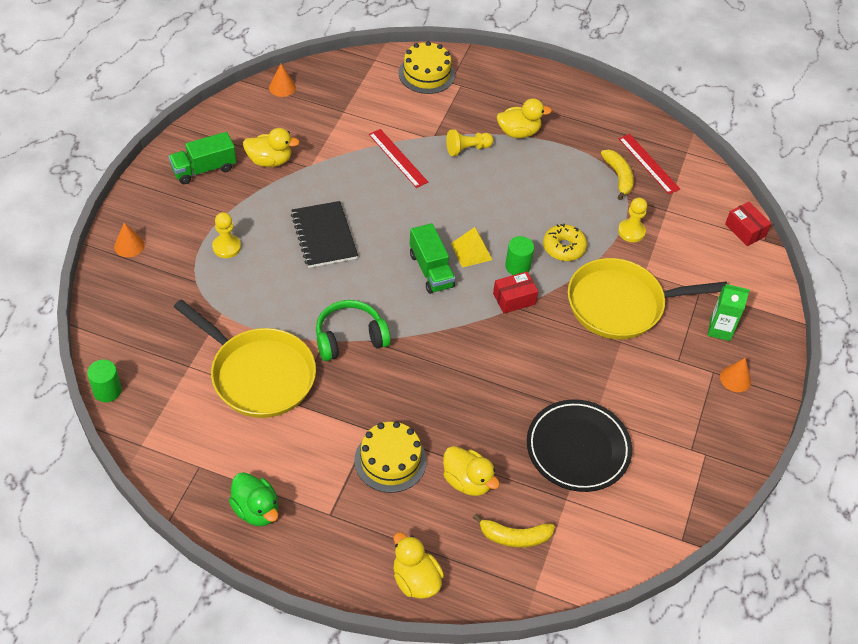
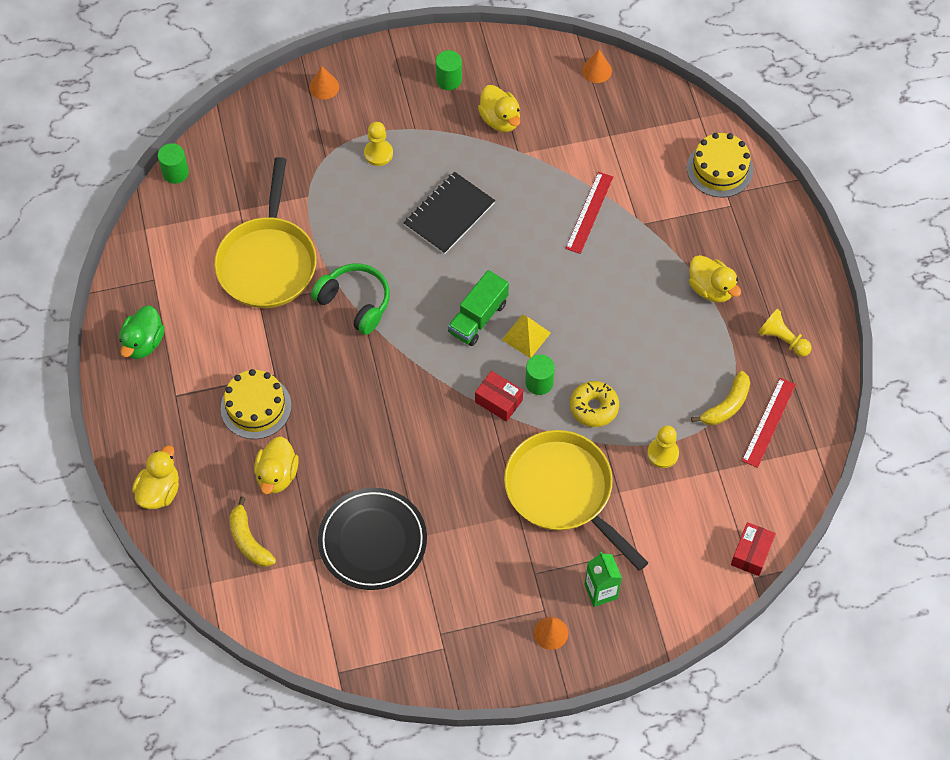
camera: 60 degrees right, 10 degrees up
(204, 169) = (449, 80): green truck -> green cylinder
(467, 149) = (650, 260): yellow pawn -> yellow pawn (782, 339)

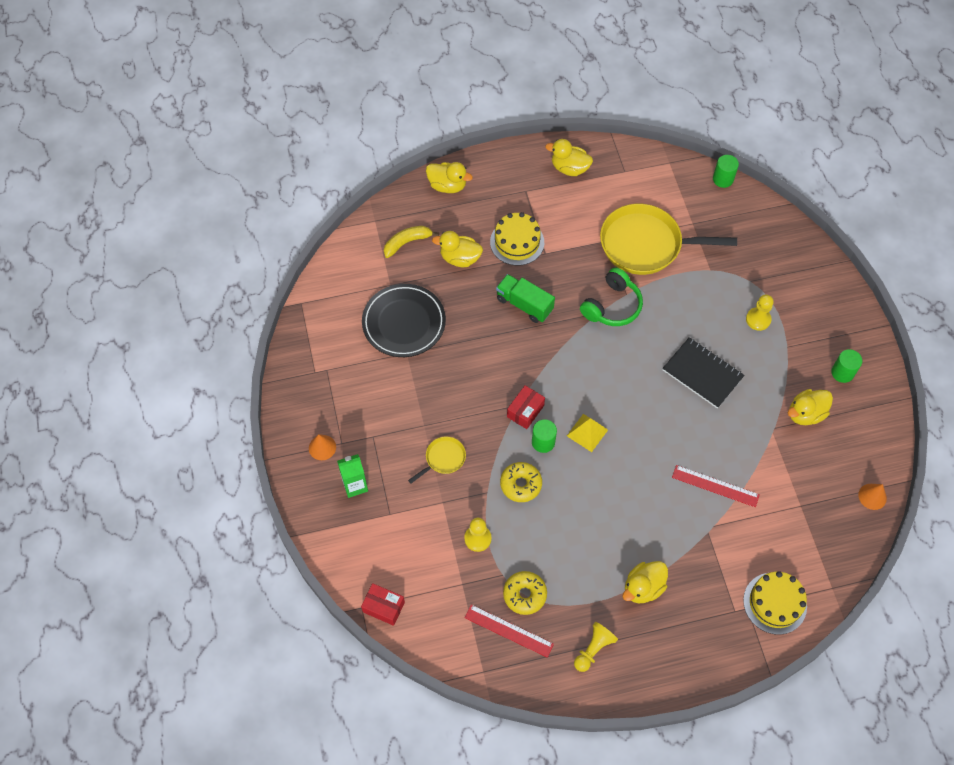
camera: 90 degrees right, 0 degrees up
(143, 343) = (569, 168): green duck -> yellow duck
(324, 87) = (820, 278): orange cone -> none
(478, 318) = (603, 396): green truck -> green truck (524, 304)
(563, 491) = (443, 459): yellow pan -> yellow pan, size x0.45
(726, 405) = (524, 595): yellow banana -> yellow donut

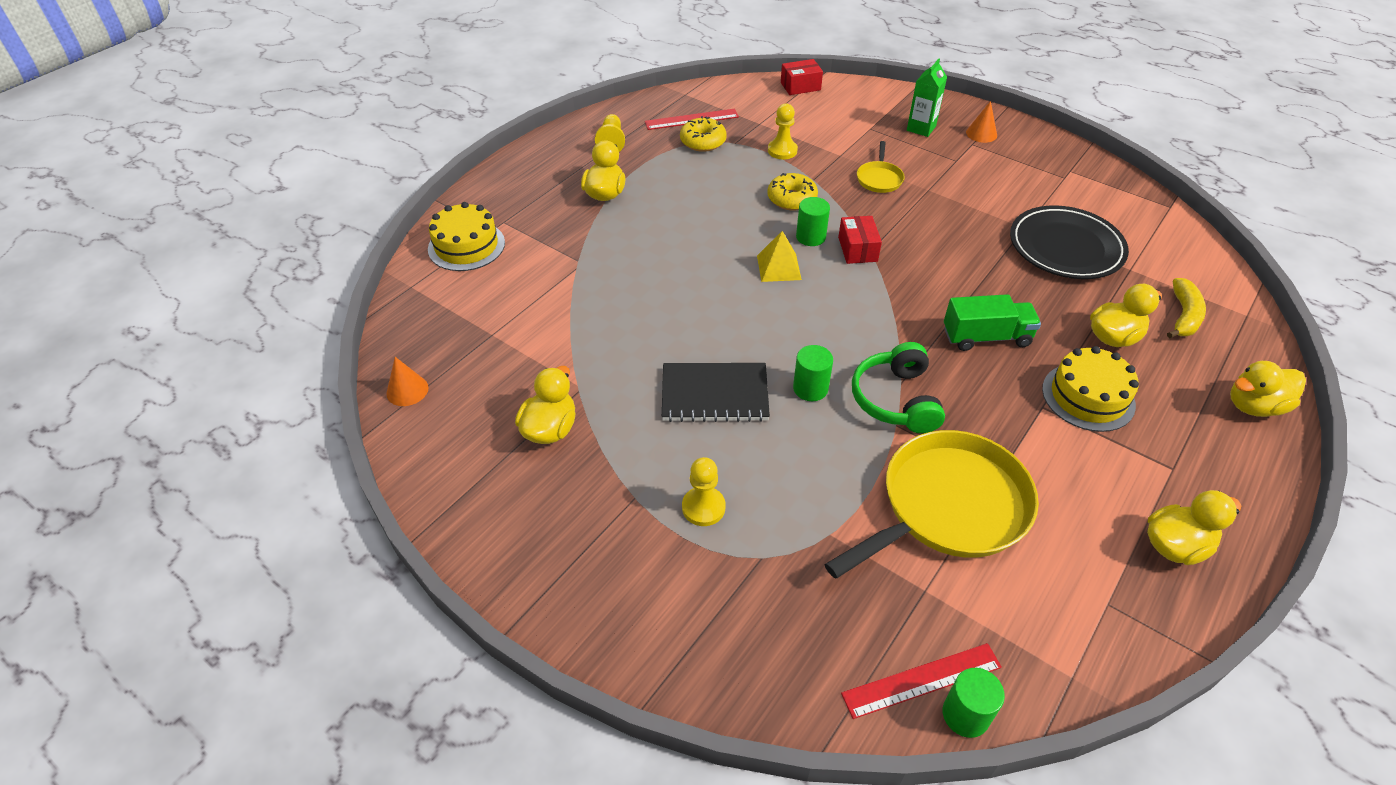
camera: 140 degrees right, 15 degrees down
(715, 486) = (602, 299): red ruler -> red ruler (921, 680)
(842, 372) = (532, 512): green cylinder -> green cylinder (810, 388)

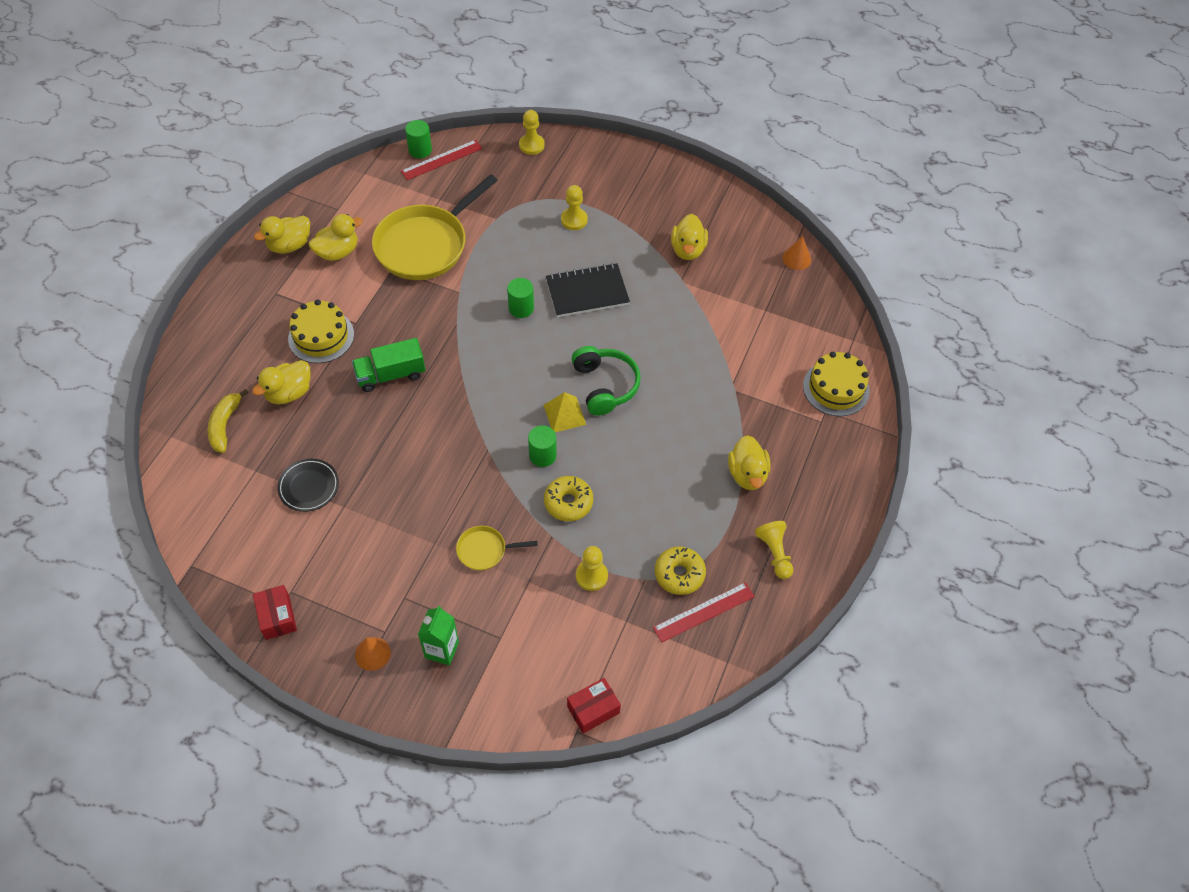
camera: 165 degrees right, 10 degrees up
(742, 682) = (531, 145): none -> yellow pawn
(857, 249) = (498, 448): red box -> red box (277, 617)
(879, 178) = (485, 550): yellow pan -> yellow pan turned 90 degrees counterclockwise
(896, 400) = (460, 310): green headphones -> green headphones (605, 386)
(1066, 247) = (309, 487): black plate -> black plate, size x0.58
(1254, 406) = (201, 350): yellow duck -> yellow duck (338, 252)

